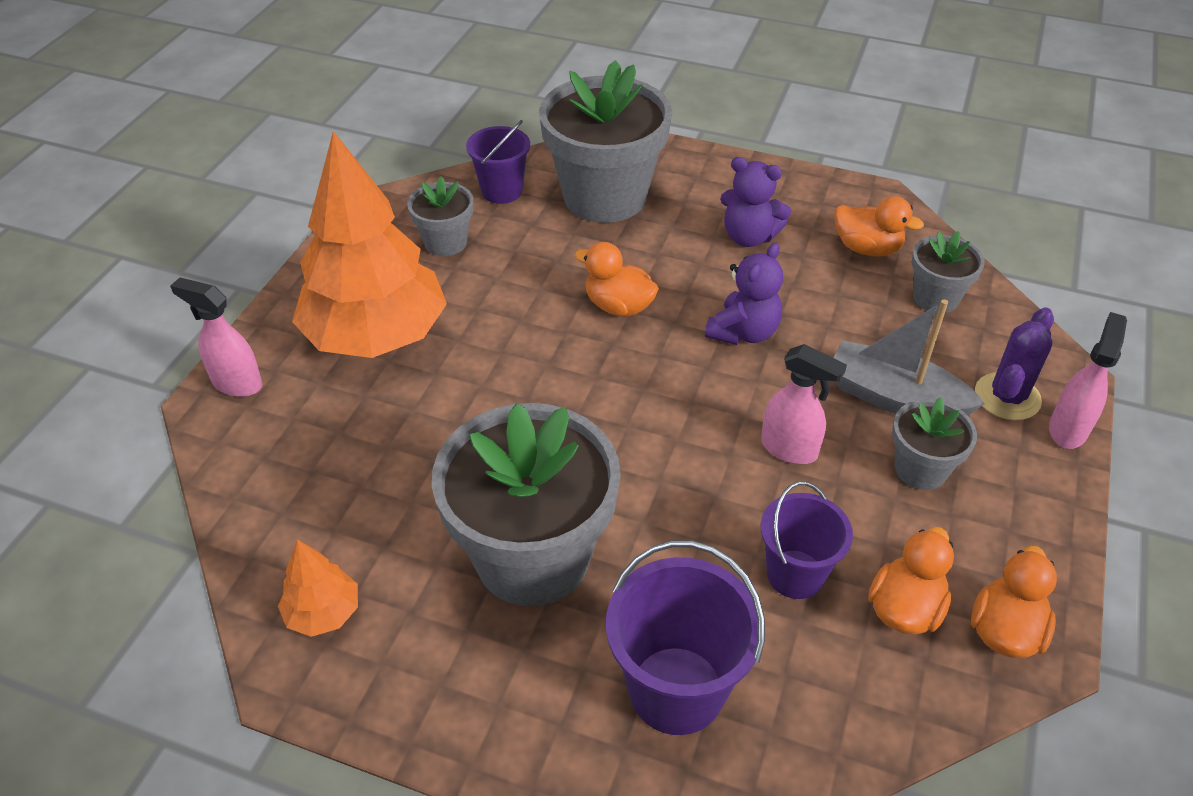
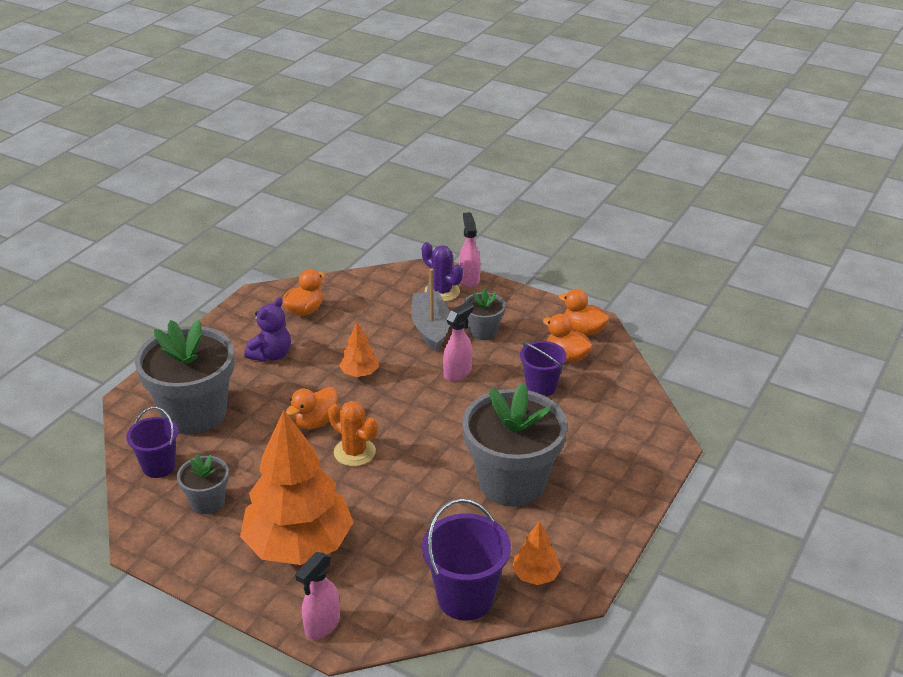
camera: 80 degrees left, 10 degrees down
(564, 357) = (354, 452): none -> orange cactus
(676, 690) = (602, 438): purple bucket -> purple bucket (465, 598)
(743, 332) = (359, 373): purple teddy bear -> orange tree
(894, 397) = (431, 328): grey boat -> grey boat turned 135 degrees clockwise
(935, 298) = (358, 296): grey flower pot -> none
(1068, 429) = (469, 279): pink spray bottle -> pink spray bottle turned 45 degrees clockwise

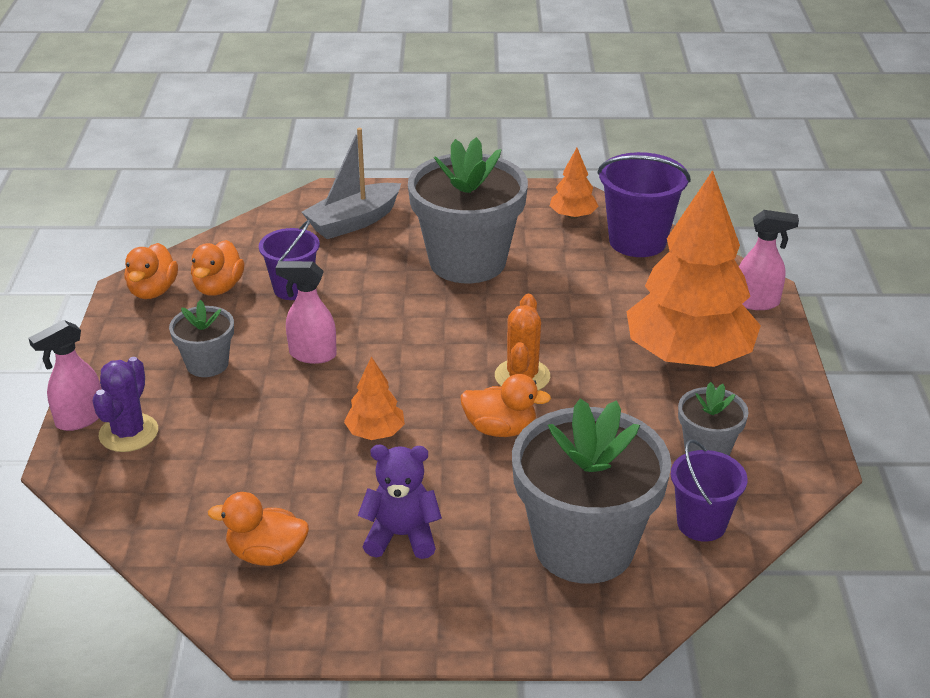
camera: 120 degrees left, 0 degrees up
(431, 328) = (229, 410): grey boat -> grey boat (353, 222)

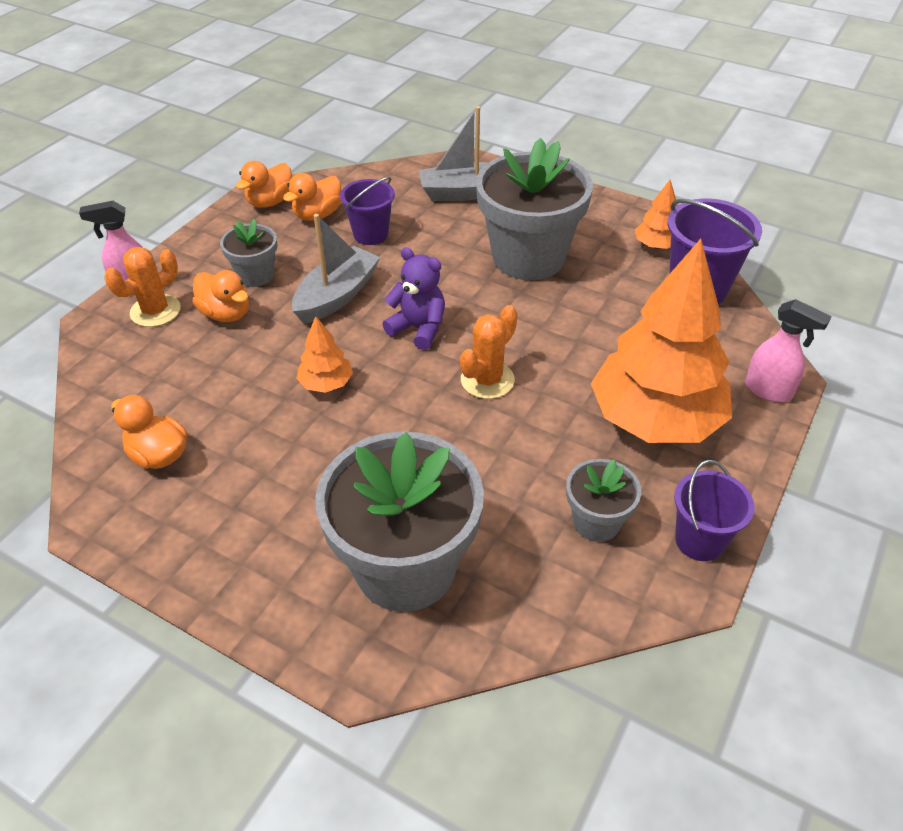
camera: 30 degrees right, 10 degrees up
(128, 433) = (155, 311): purple cactus -> orange cactus
(312, 355) = (337, 296): pink spray bottle -> grey boat
(401, 536) = (268, 485): purple teddy bear -> purple teddy bear (418, 329)
(500, 429) = (428, 422): orange duck -> orange duck (226, 314)
(701, 524) = (529, 596): purple bucket -> purple bucket (699, 540)

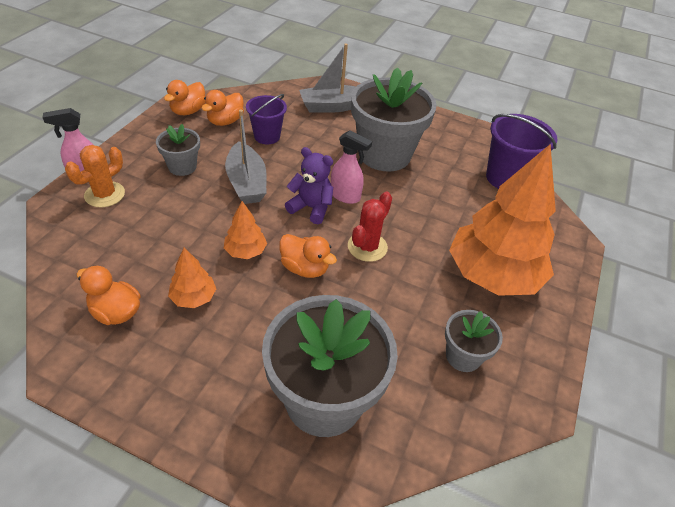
camera: 10 degrees left, 0 degrees up
(226, 314) = (161, 197): orange duck -> orange duck (305, 268)
(337, 296) = (246, 183): grey boat -> grey boat turned 135 degrees clockwise
(487, 380) = (367, 247): orange cactus -> red cactus
(656, 245) = (472, 147): orange tree -> orange tree (193, 298)
(699, 540) = (539, 368): purple bucket -> none
(768, 390) = (567, 252): pink spray bottle -> pink spray bottle (345, 196)

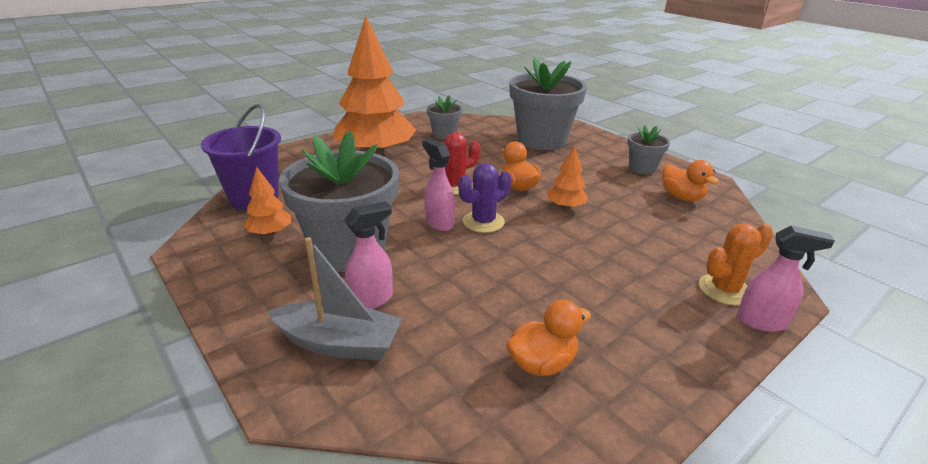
camera: 150 degrees left, 15 degrees down
(182, 167) = (623, 300): grey flower pot -> grey flower pot (642, 168)
(188, 111) = (607, 408): orange duck -> none
(193, 298) = (617, 191): orange tree -> orange tree (270, 233)
(246, 183) = (542, 261): grey boat -> none
(267, 136) = (485, 316): purple bucket -> none
(311, 208) = (483, 222): purple teddy bear -> purple cactus
(337, 129) = (372, 300): none -> pink spray bottle

